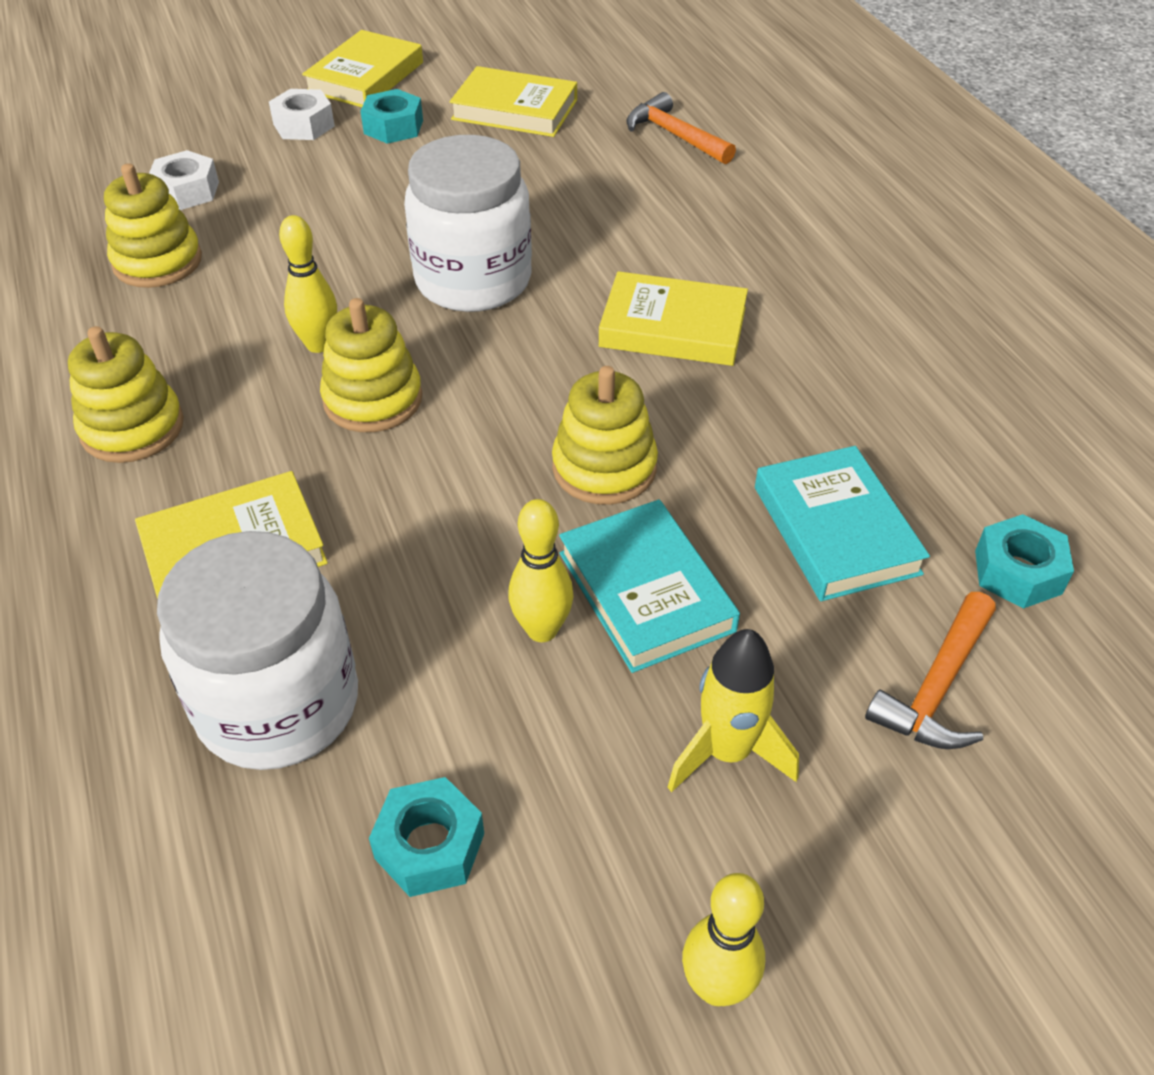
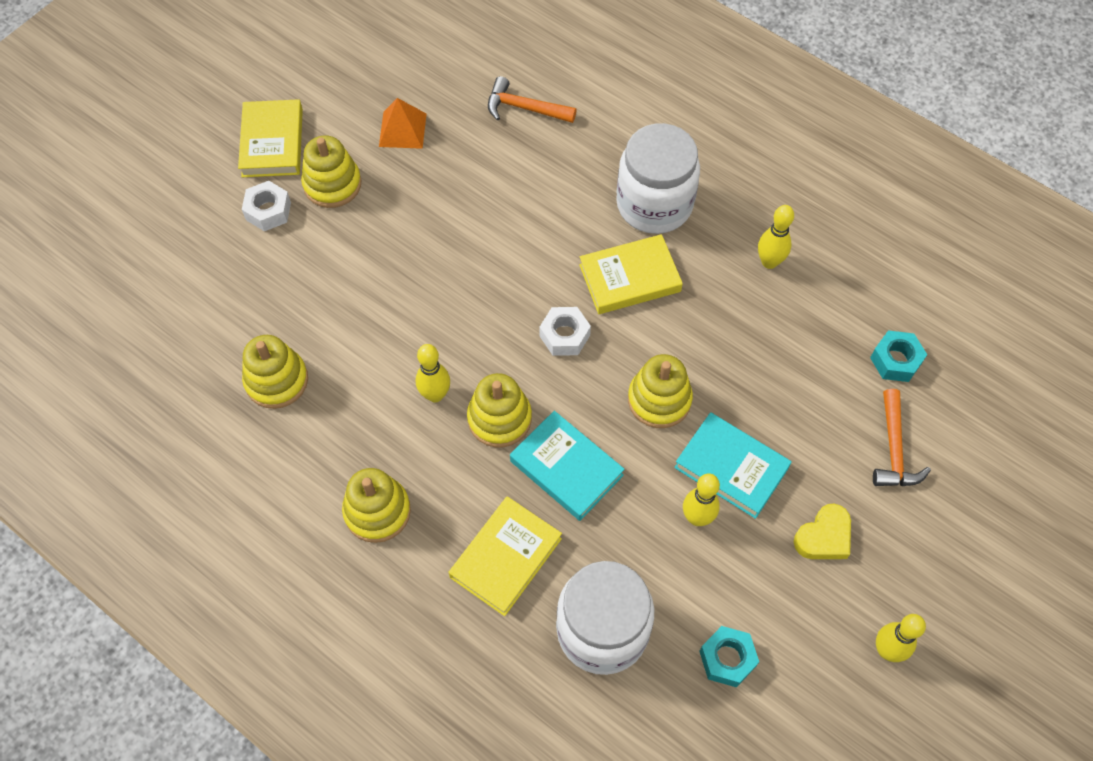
camera: 30 degrees left, 15 degrees up
(186, 191) = (240, 311): white nut -> white nut (564, 335)
(393, 127) = (332, 184): turquoise nut -> yellow stacking toy
(473, 280) = (489, 298): white jar -> white jar (654, 204)
(514, 110) = (402, 130): yellow book -> orange pyramid
(727, 752) = (824, 537): yellow rocket -> yellow heart
(836, 530) = (798, 379): turquoise book -> turquoise book (566, 468)
(889, 382) = (769, 262): none -> yellow bowling pin

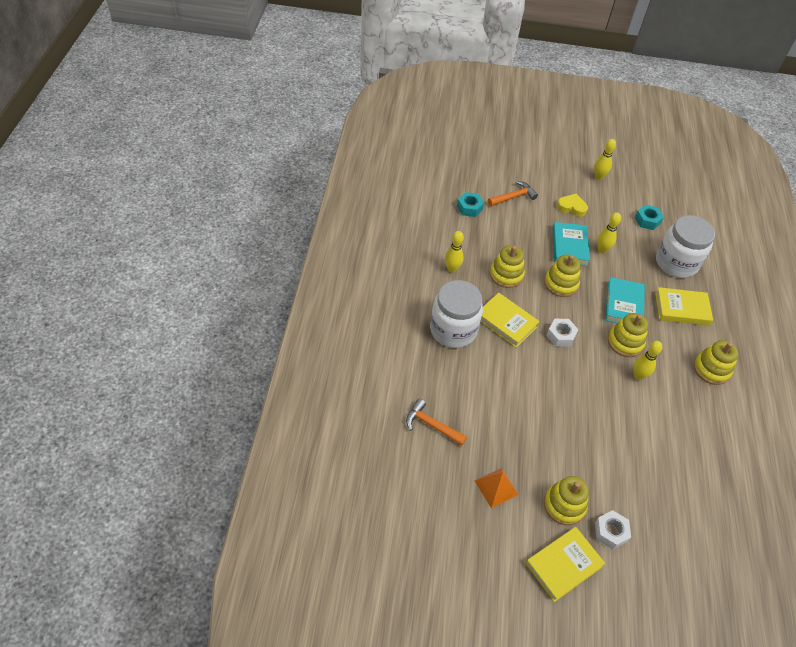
camera: 125 degrees left, 10 degrees down
(276, 380) = (697, 455): yellow stacking toy -> yellow stacking toy (506, 275)
(524, 108) = (431, 425): orange hammer -> orange hammer turned 135 degrees clockwise

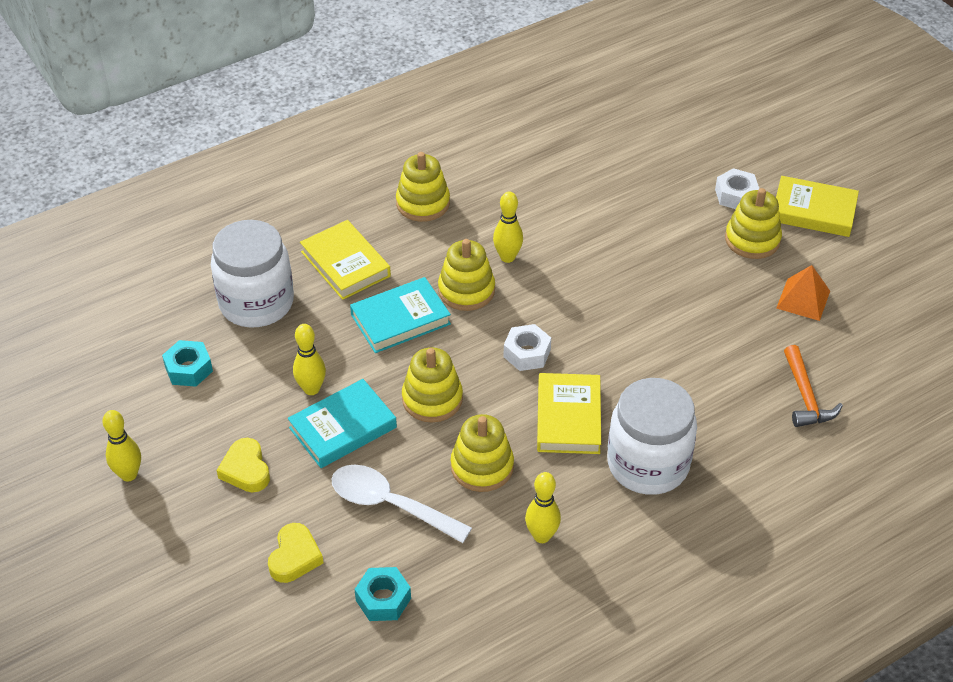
camera: 125 degrees left, 5 degrees down
(513, 197) = (294, 557): orange hammer -> yellow heart
(513, 236) = (389, 504): none -> white spoon

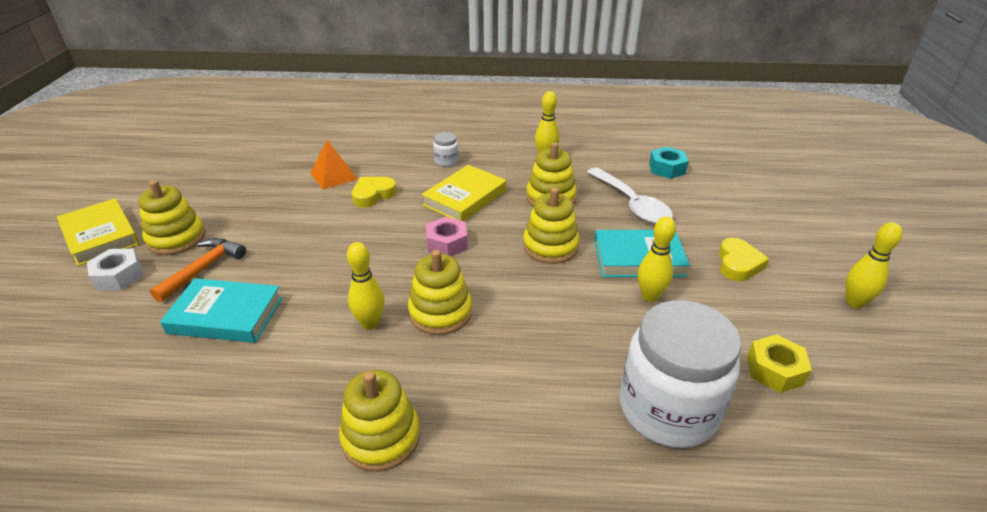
camera: 145 degrees left, 10 degrees down
(188, 369) = (775, 370): turquoise nut -> yellow nut
(294, 557) = (718, 204): yellow heart -> yellow heart (373, 195)
(345, 264) = (535, 404): yellow book -> none
(400, 319) = (524, 316): turquoise book -> turquoise book (226, 315)
(527, 353) = (447, 243): white nut -> pink nut
(648, 464) = (446, 161): white jar -> white jar, size x0.40
(803, 299) = (222, 191): orange pyramid -> orange pyramid (333, 176)
(805, 396) = (313, 152): orange hammer -> orange hammer (203, 269)

